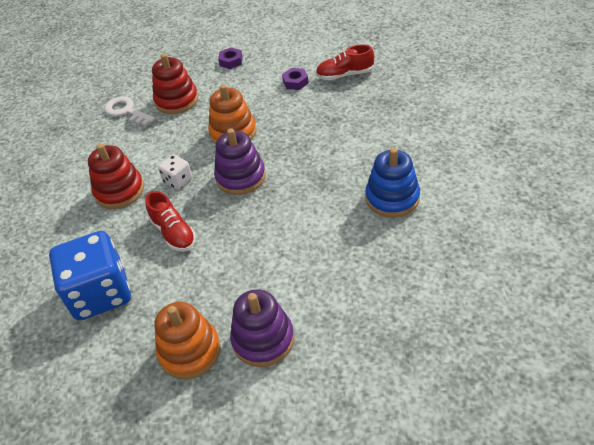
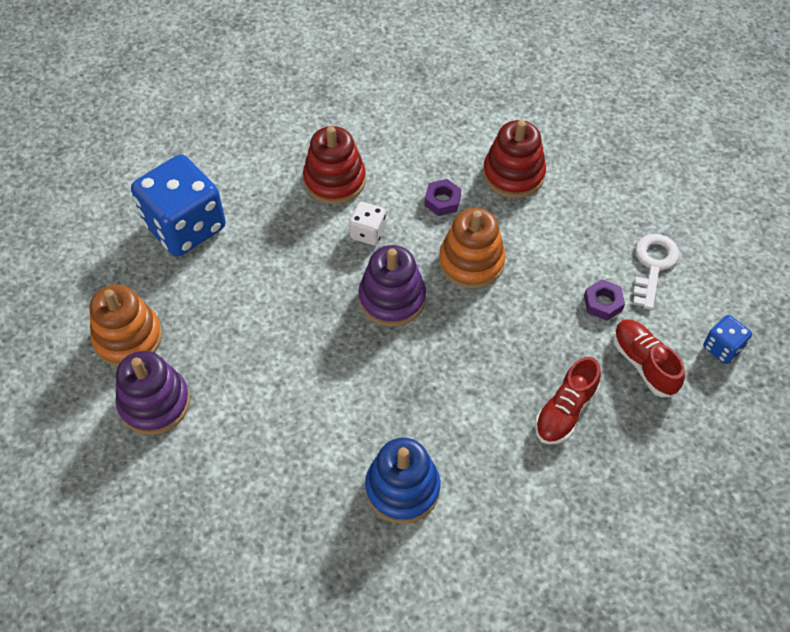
camera: 65 degrees right, 10 degrees up
(126, 111) = (474, 128): white key -> white key (653, 265)
(174, 233) = (283, 261): red shoe -> red shoe (565, 411)
(231, 61) = (620, 207): purple nut -> purple nut (442, 201)
(347, 44) = (722, 347): none -> blue dice

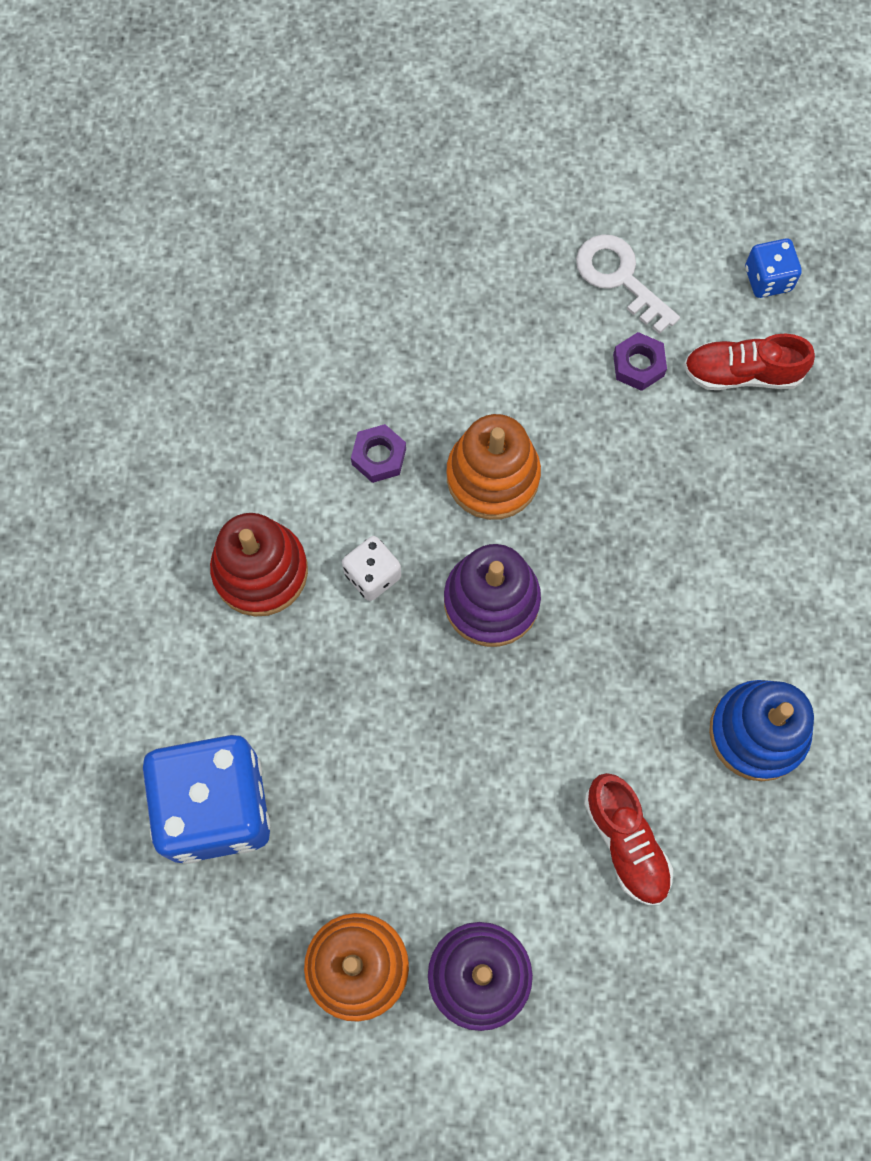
camera: 60 degrees left, 15 degrees up
(513, 174) = (390, 348): red stacking toy -> none
(565, 411) = (755, 495): red shoe -> red shoe (626, 843)

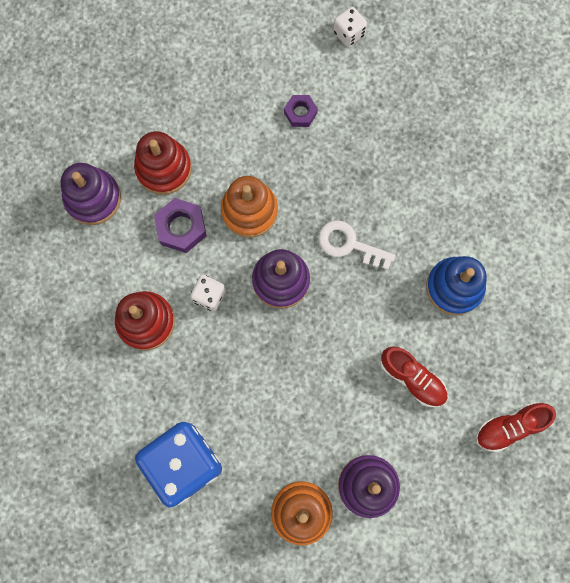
camera: 25 degrees left, 5 degrees up
(270, 358) = (93, 198): none -> purple stacking toy
(379, 456) = (181, 227): purple nut -> purple nut, size x1.54
(394, 359) = (164, 168): none -> red stacking toy
(619, 278) = (267, 67): white key -> white key (349, 244)
(742, 373) = (358, 93): red shoe -> red shoe (510, 427)
(768, 279) = (348, 33): blue dice -> white dice

